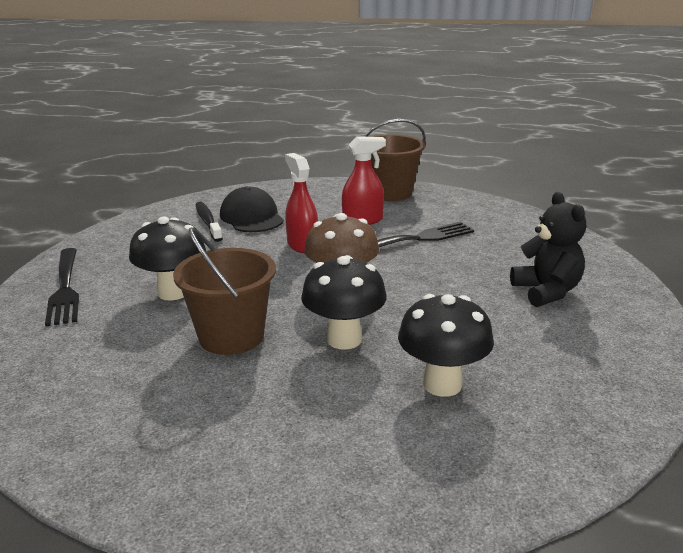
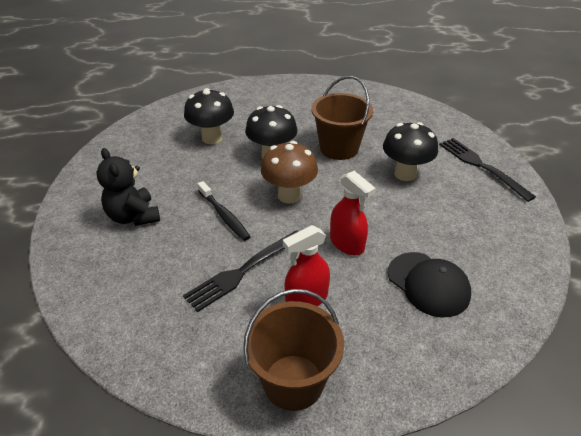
camera: 165 degrees right, 15 degrees up
(208, 222) = (464, 266): black toothbrush -> black toothbrush (224, 216)

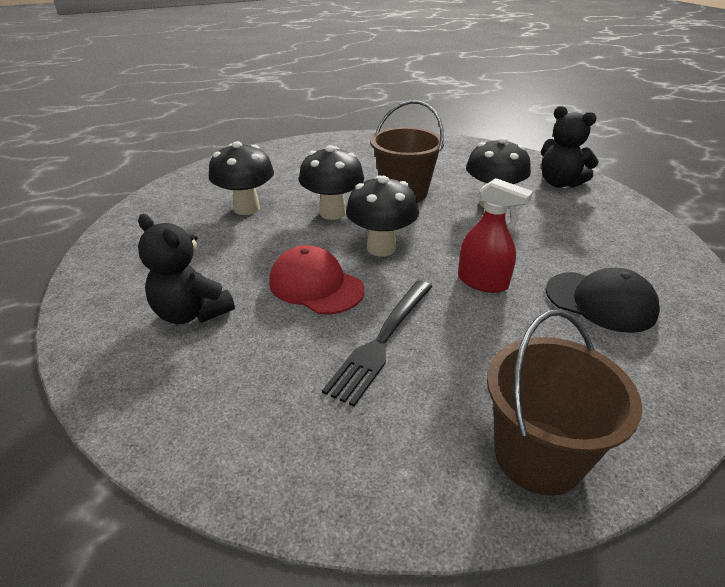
camera: 20 degrees left, 5 degrees down
(224, 216) = (316, 285): black toothbrush -> red cap
(289, 195) = (381, 248): brown mushroom -> black mushroom
(306, 299) = (481, 352): red spray bottle -> none
(481, 166) = (559, 183): black fork -> black teddy bear

